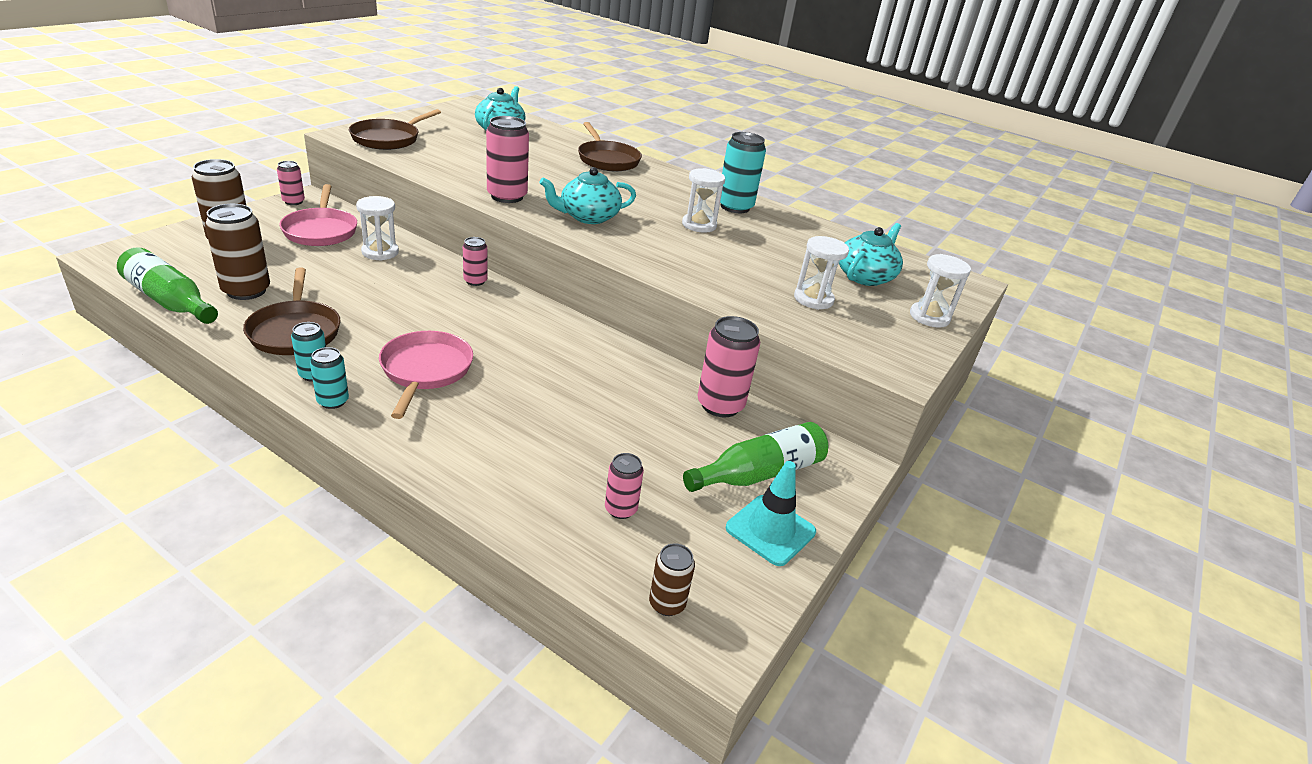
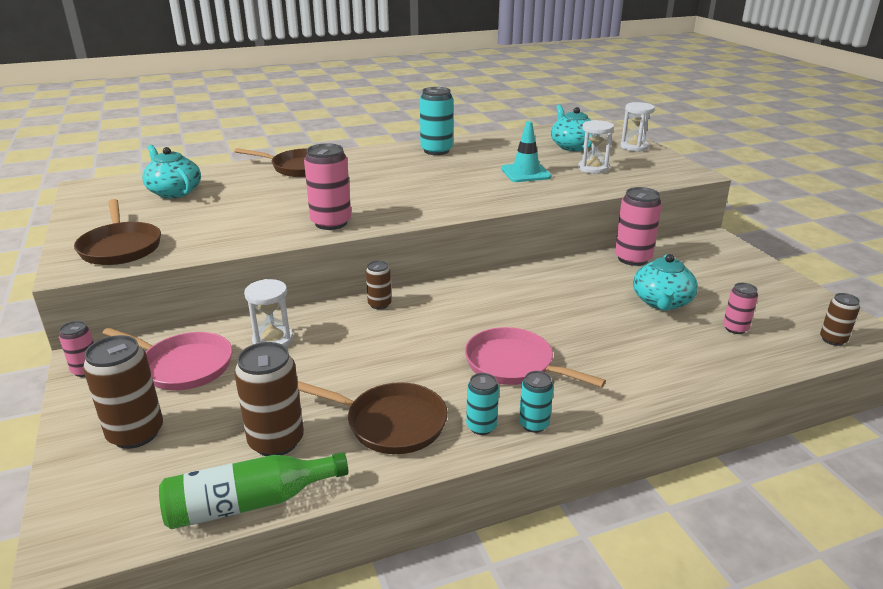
camera: 50 degrees left, 5 degrees down
(475, 281) = (379, 304): pink can -> brown can
(588, 217) = (405, 202): turquoise teapot -> turquoise teapot (661, 302)
(699, 225) = (456, 169): white hourglass -> none
(759, 473) = (714, 270): green bottle -> none
(770, 530) = (771, 285): turquoise traffic cone -> turquoise traffic cone (525, 173)

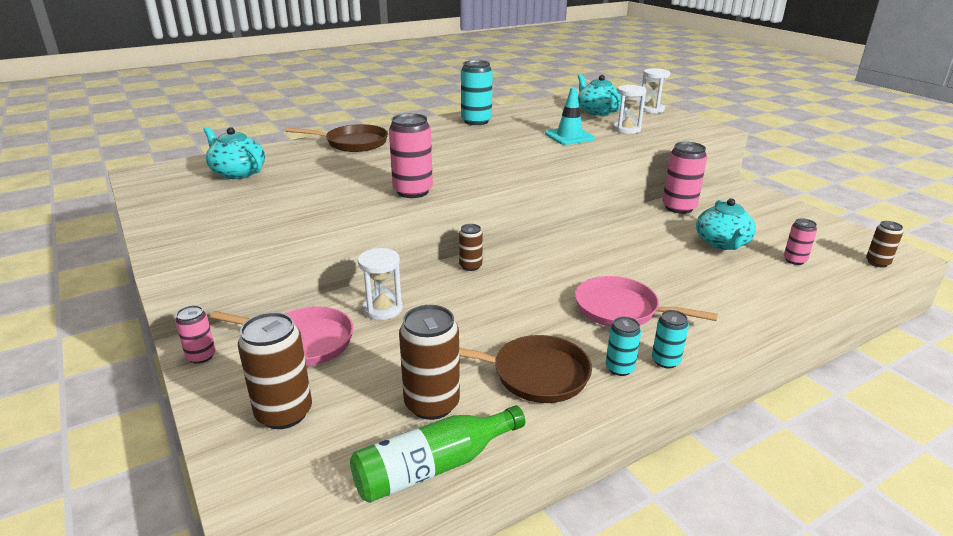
camera: 10 degrees left, 0 degrees up
(120, 247) = (210, 229): brown pan -> none

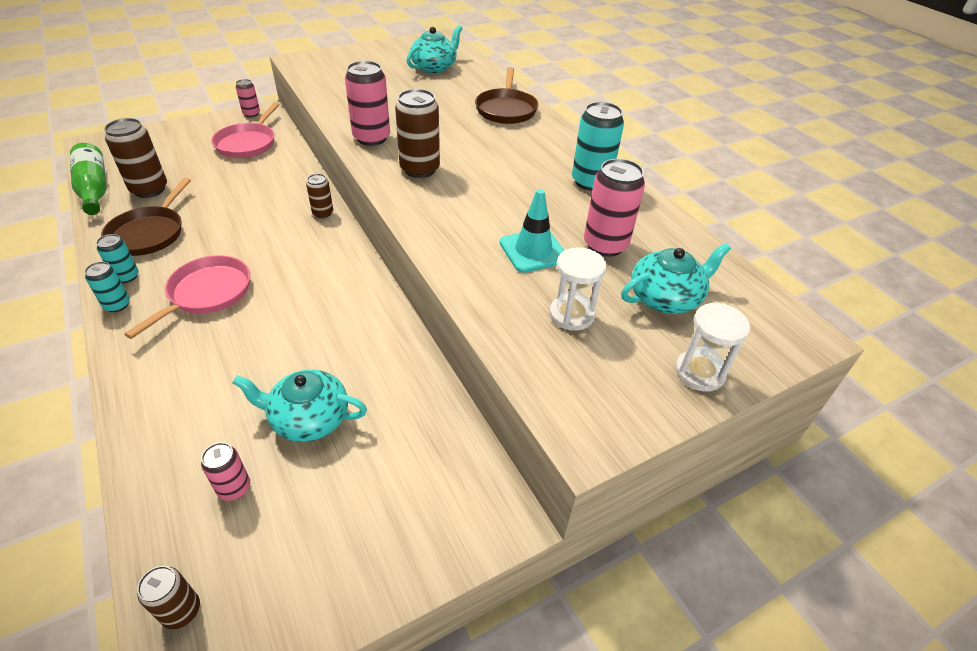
camera: 90 degrees right, 15 degrees up
(284, 413) = (178, 142): brown can -> brown can (420, 169)
(382, 309) = (273, 171): white hourglass -> none
(679, 207) = (427, 402): pink can -> pink can (605, 245)

